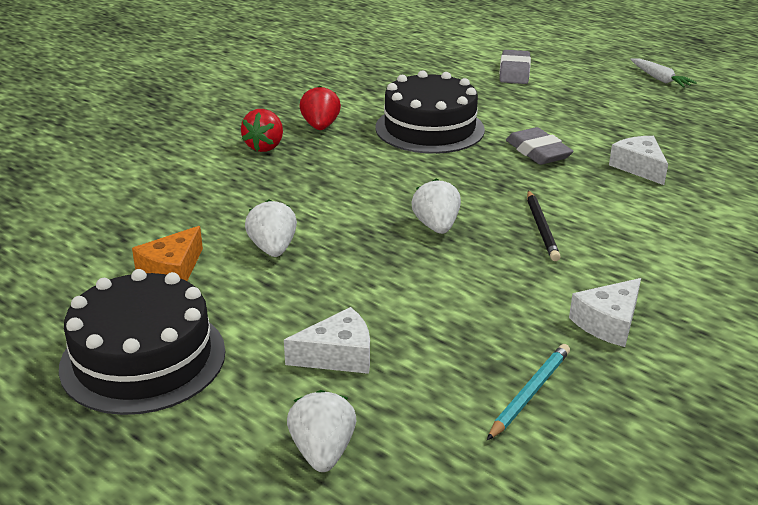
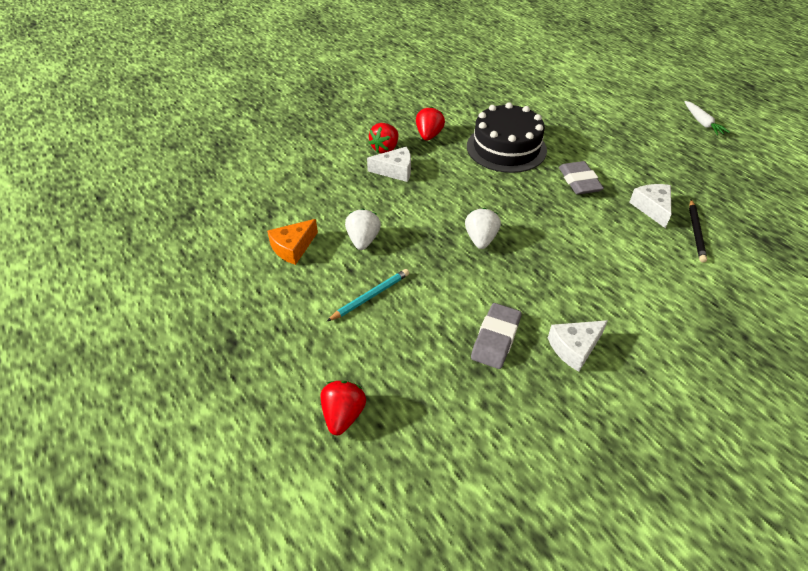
camera: 15 degrees right, 15 degrees up
(143, 358) = (255, 317): black cake -> none
(322, 452) = (343, 415): white strawberry -> red strawberry
(338, 355) = (377, 339): white cheese -> white cheese (395, 170)
(514, 72) = (589, 101): grey eraser -> grey eraser (495, 339)
(529, 393) = (496, 397): turquoise pencil -> turquoise pencil (370, 296)
(541, 228) = (556, 253): black pencil -> black pencil (696, 232)

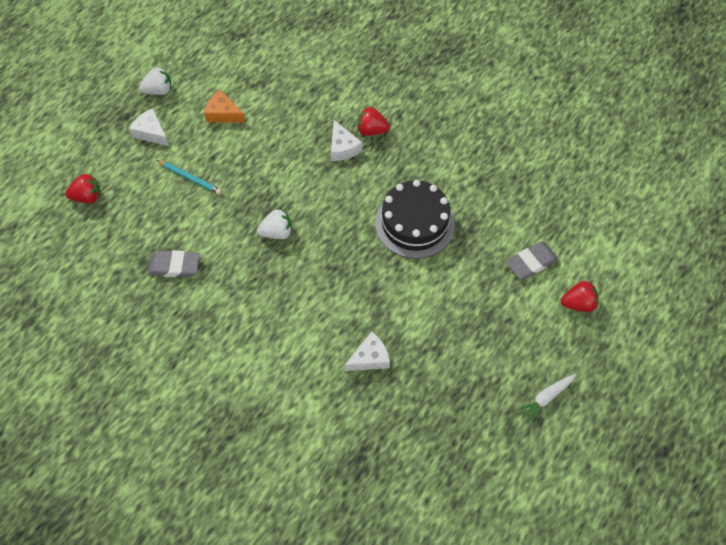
camera: 70 degrees right, 15 degrees up
(363, 240) = (247, 154): white strawberry -> white strawberry (158, 90)
(429, 135) = (407, 157): red strawberry -> red strawberry (578, 303)
(574, 348) = (181, 318): white cheese -> white cheese (151, 132)
(579, 181) = (386, 292): grey eraser -> grey eraser (531, 262)
(696, 232) = (348, 397): black pencil -> none

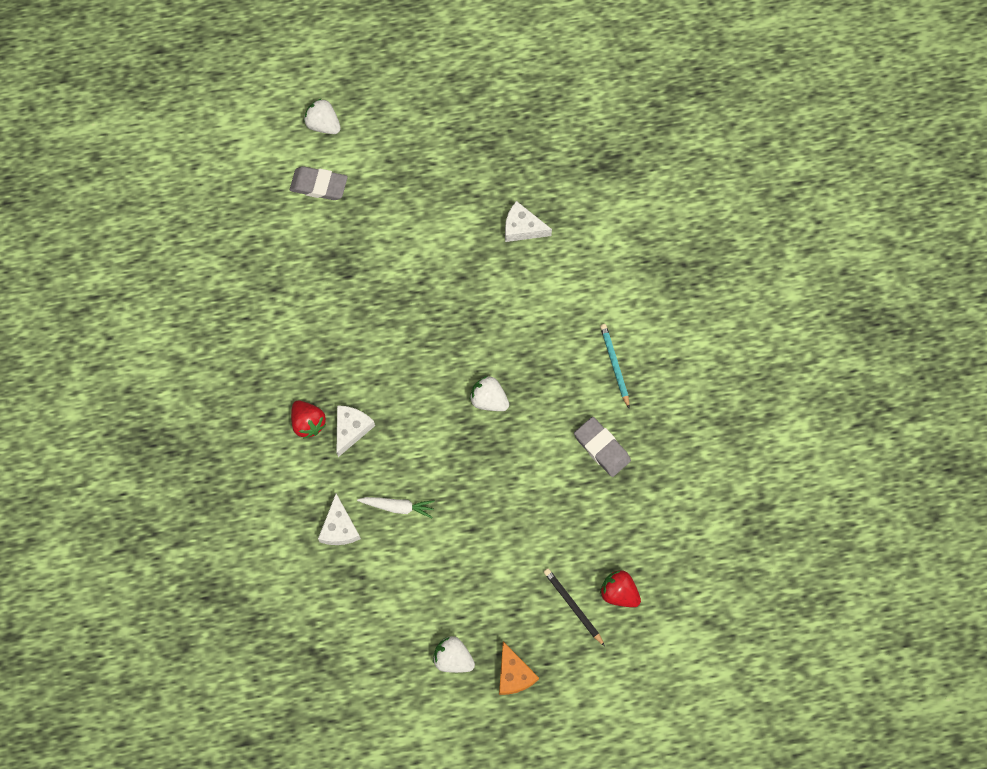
camera: 135 degrees left, 10 degrees up
(110, 168) = (573, 606): none -> black pencil
(151, 132) = (503, 612): white cheese -> white cheese (339, 527)
(190, 178) = (512, 525): turquoise pencil -> turquoise pencil (614, 365)
(223, 113) = (419, 570): orange cheese -> orange cheese (514, 674)
(414, 223) = (370, 302): black cake -> none
(546, 398) = (428, 86): white carrot -> white carrot (398, 506)
(578, 303) = (323, 124): red strawberry -> white strawberry

